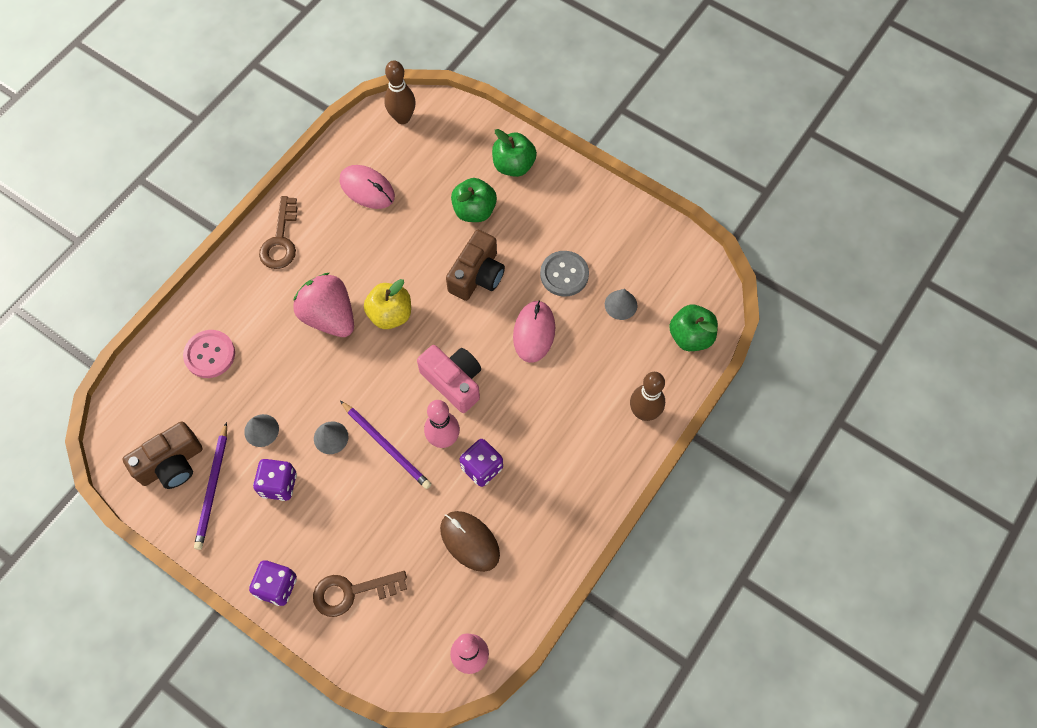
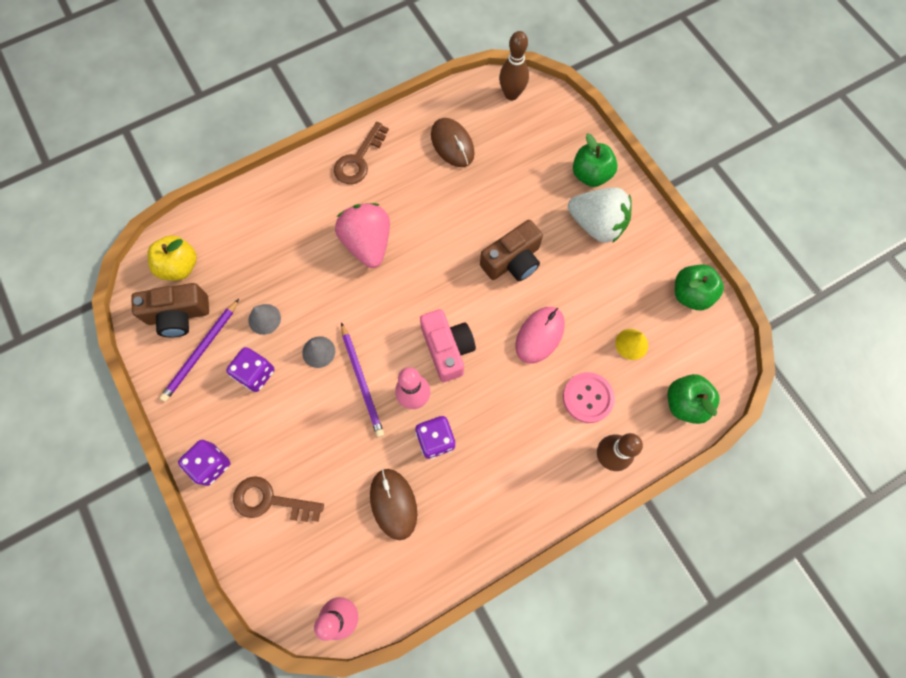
camera: 25 degrees right, 5 degrees up
(210, 354) = (254, 234): pink button -> pink button (588, 398)
(367, 189) = (452, 144): pink mouse -> brown mouse
(390, 314) = (420, 264): yellow apple -> yellow apple (180, 266)
(474, 210) = (537, 201): green apple -> green apple (690, 294)
(540, 210) = (596, 225): none -> white strawberry
(564, 274) = (591, 293): grey button -> none
(621, 305) = (631, 344): grey cone -> yellow cone

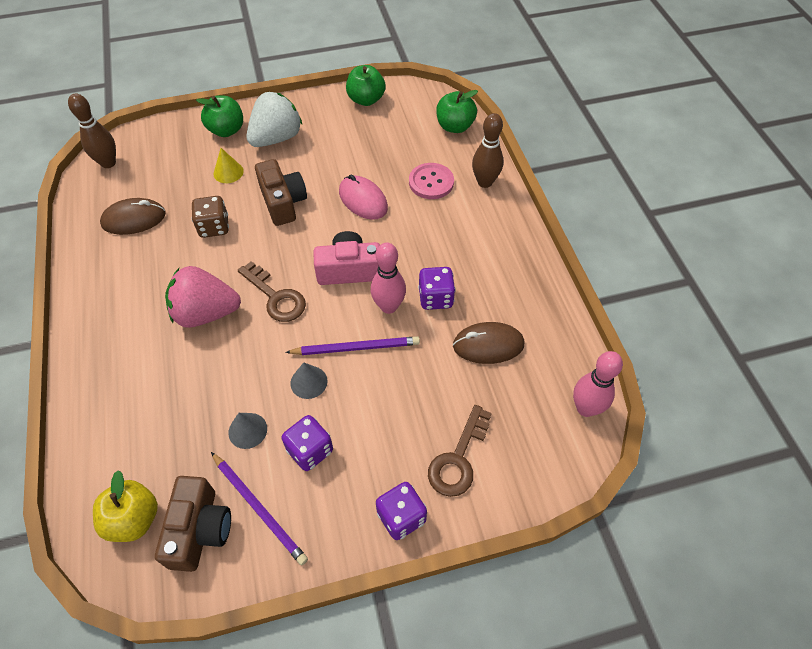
camera: 75 degrees left, 15 degrees down
(359, 160) = (101, 302): brown key -> brown key (276, 297)
(463, 213) = (214, 227): none -> brown dice
(631, 344) = (394, 144): yellow cone -> yellow cone (228, 172)

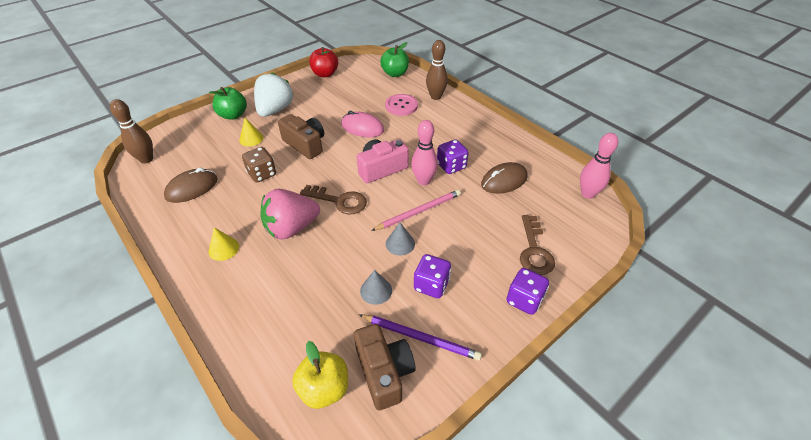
camera: 25 degrees left, 10 degrees down
(126, 311) = (224, 248): none -> yellow cone
(356, 348) = (419, 211): purple pencil -> pink pencil
(366, 99) = (325, 74): green apple -> red apple

